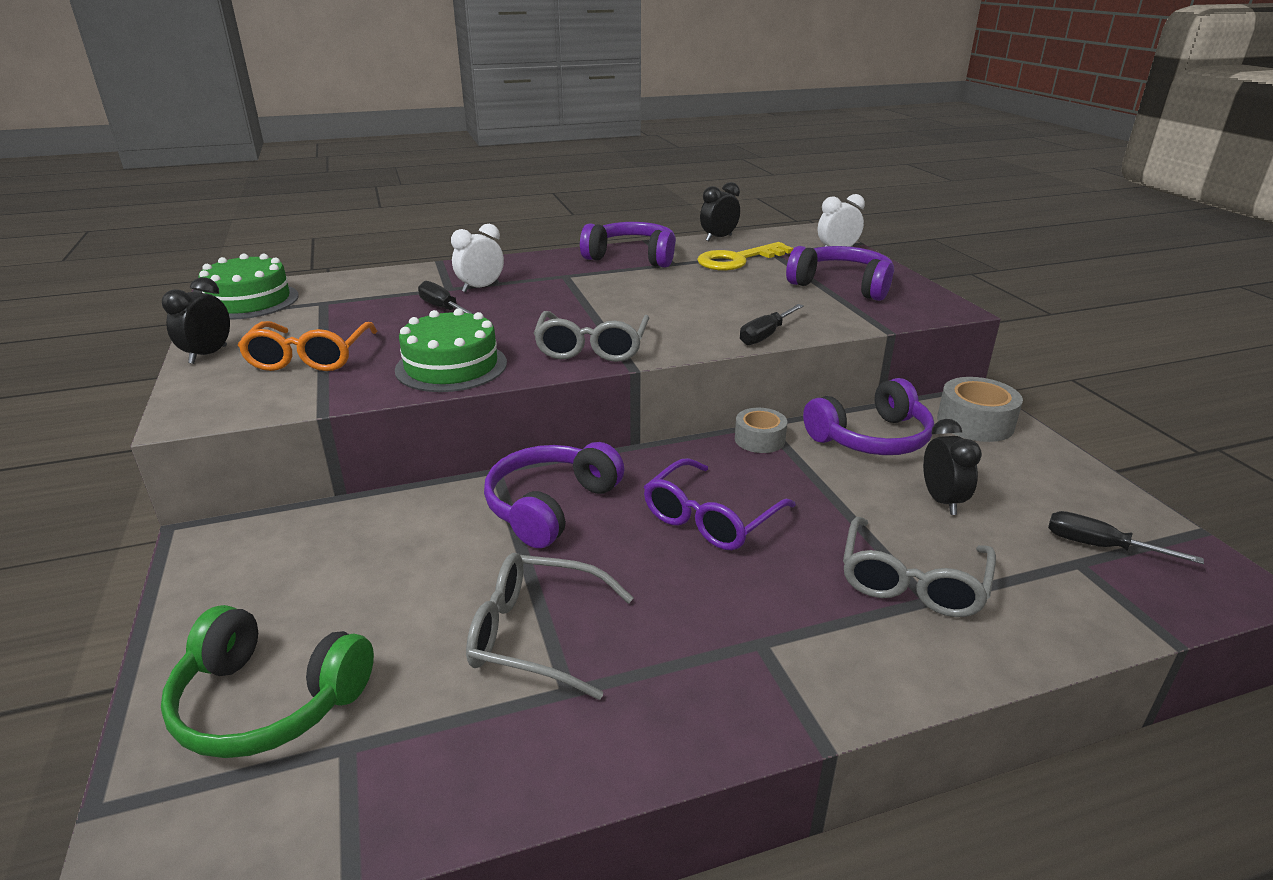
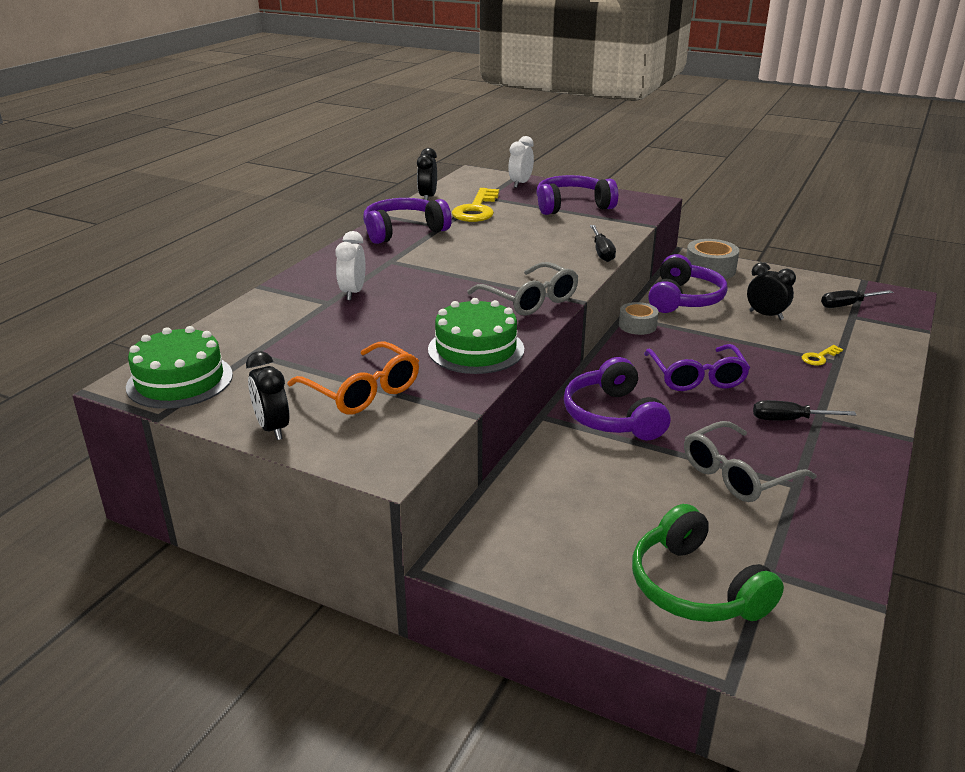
camera: 45 degrees left, 0 degrees up
(268, 702) = (695, 587): green headphones -> green headphones turned 90 degrees clockwise
(443, 308) = (365, 317): black screwdriver -> black screwdriver (789, 420)
(912, 581) = (819, 357): grey glasses -> yellow key

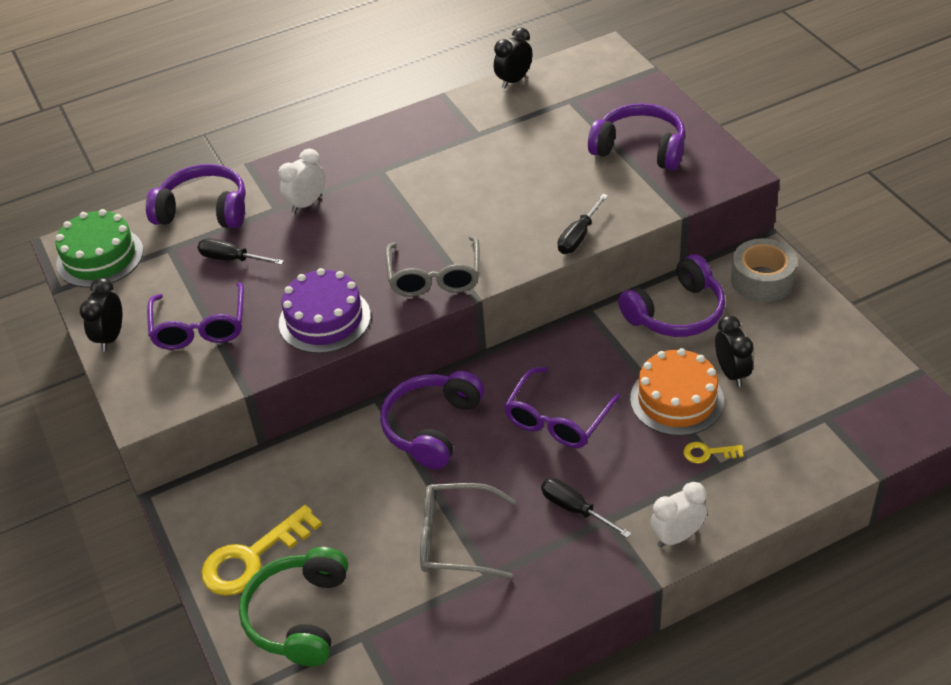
camera: 40 degrees right, 15 degrees up
(362, 391) = (200, 327): orange glasses -> purple glasses
(403, 231) = (435, 129): purple headphones -> purple headphones (204, 210)
(476, 349) = (324, 319): green cake -> purple cake
(477, 209) = (538, 119): yellow key -> yellow key (252, 558)
(520, 184) = (632, 88): white clock -> white clock (677, 536)
(637, 325) = (584, 328): grey tape -> none
(755, 339) = (676, 399): none -> orange cake
(847, 305) = (843, 399): black screwdriver -> black screwdriver (232, 259)

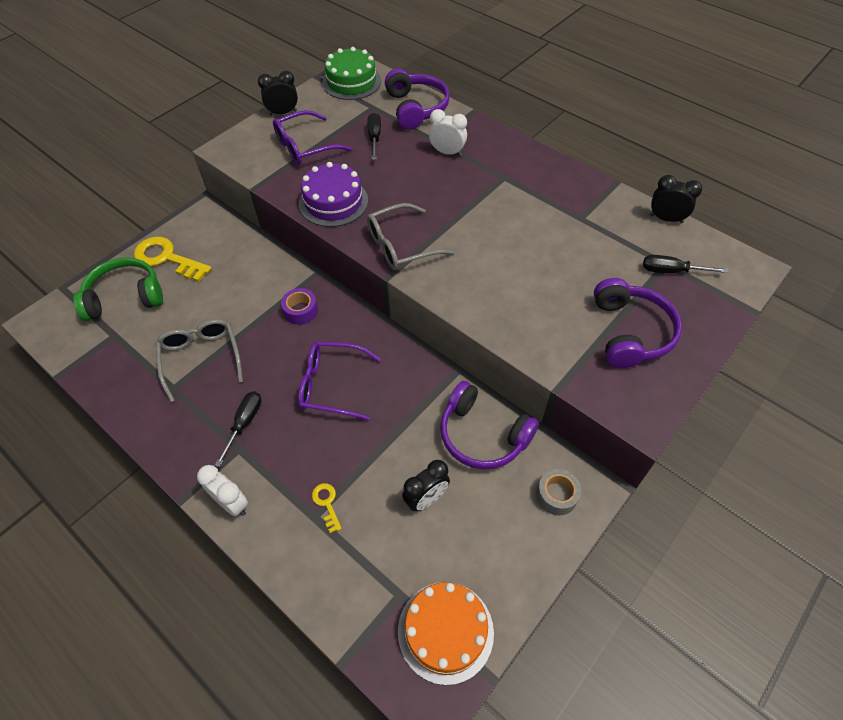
camera: 65 degrees right, 10 degrees up
(432, 427) = (301, 311): purple headphones -> purple tape
(579, 236) = (489, 321): black screwdriver -> black screwdriver (671, 271)
(676, 399) = (380, 463): orange cake -> orange cake (445, 631)
(762, 280) = (557, 495): grey tape -> grey tape, size x0.67

